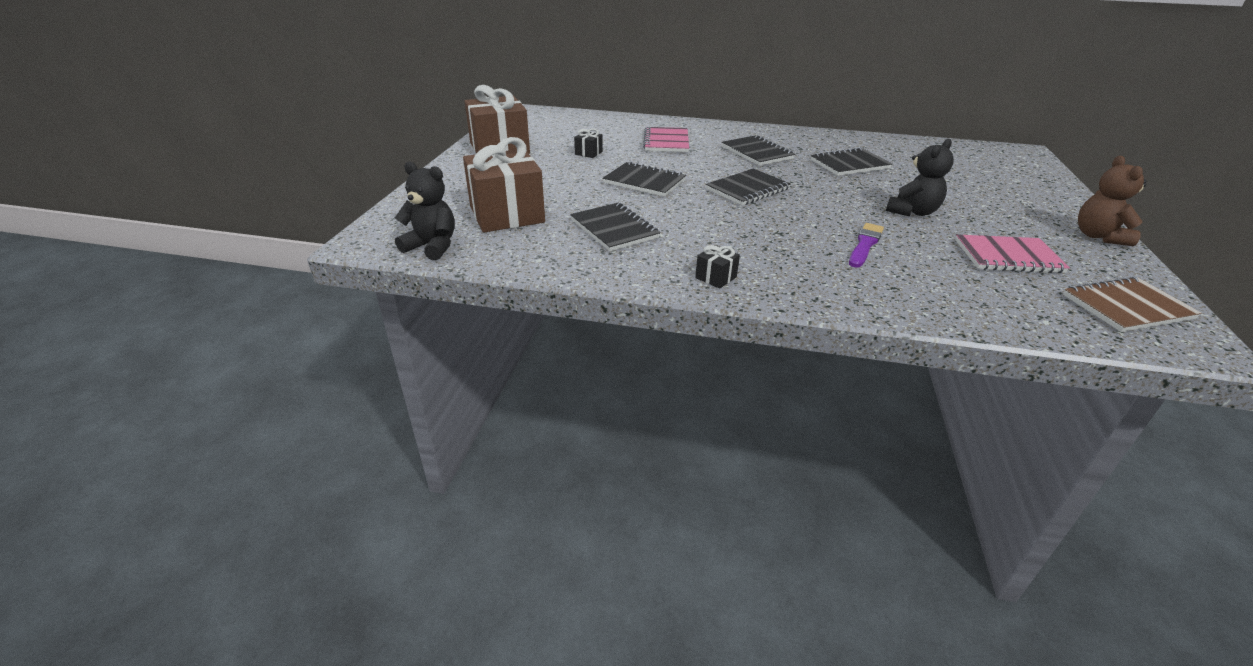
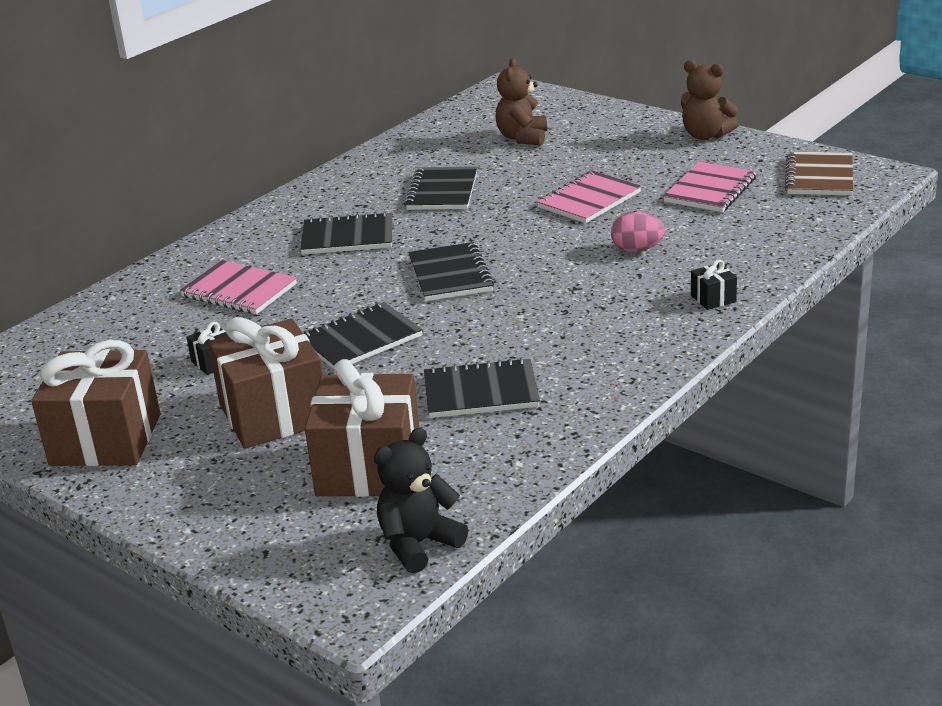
camera: 60 degrees left, 5 degrees down
(547, 178) = (274, 414): none -> brown gift
(716, 277) = (643, 353): black gift -> black gift (713, 299)
(865, 245) = (637, 250): purple brush -> pink egg
(912, 212) = (589, 200): black teddy bear -> pink notebook
(964, 172) = (522, 138): none -> brown teddy bear

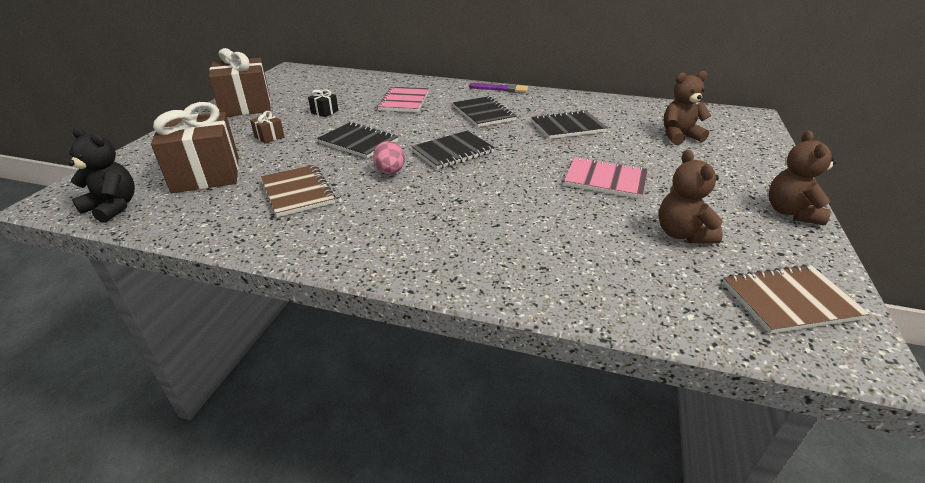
camera: 65 degrees right, 5 degrees up
(269, 210) = (501, 89): none -> purple brush
(274, 414) = (269, 137): brown gift -> brown gift, size x0.41
(481, 392) = (298, 192): black notebook -> brown notebook
(637, 250) = (538, 216): pink egg -> pink egg (390, 172)
(710, 190) = (682, 234): pink notebook -> brown teddy bear
(713, 299) = (473, 271): black gift -> none

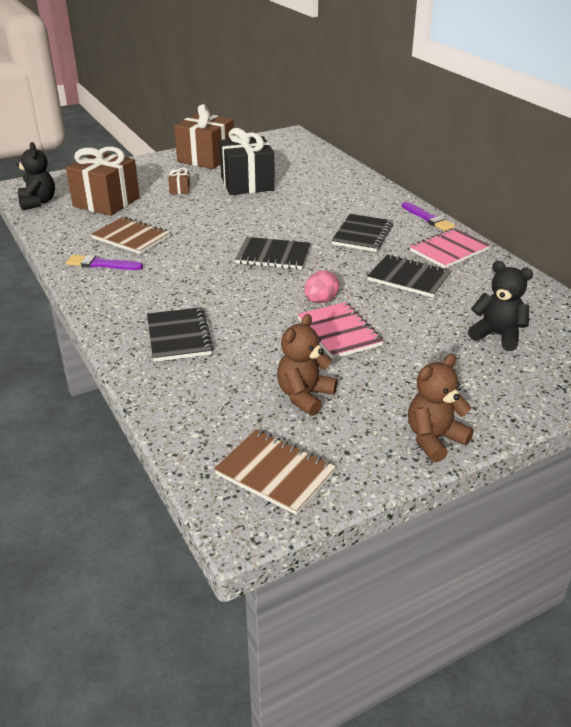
camera: 45 degrees right, 0 degrees up
(298, 192) = (131, 237): brown notebook -> brown notebook turned 75 degrees counterclockwise
(313, 228) = (102, 264): none -> purple brush
(324, 112) = (247, 184): black gift -> black gift, size x2.43
(358, 142) = (226, 218): black notebook -> black notebook (179, 336)
(390, 172) = (204, 250): pink egg -> pink egg (320, 301)
(404, 101) = (320, 197): pink notebook -> pink notebook (449, 250)
(679, 136) = (497, 335): brown teddy bear -> black teddy bear

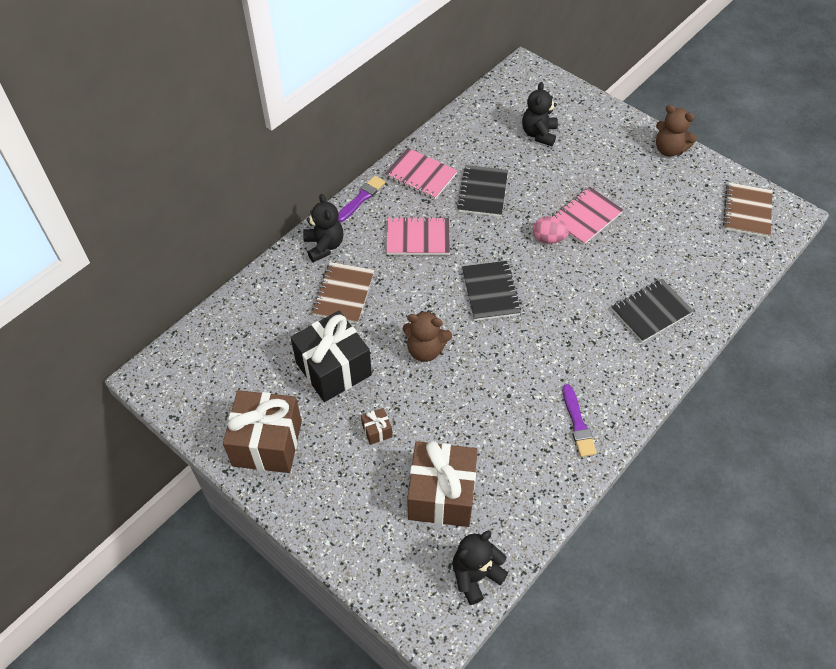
camera: 110 degrees left, 20 degrees up
(131, 237) = (513, 425): brown notebook -> brown notebook (343, 294)
(304, 396) = (670, 217): brown teddy bear -> brown teddy bear (425, 349)
(362, 235) = (418, 238): black notebook -> pink notebook
(376, 196) = (324, 246): none -> black teddy bear

